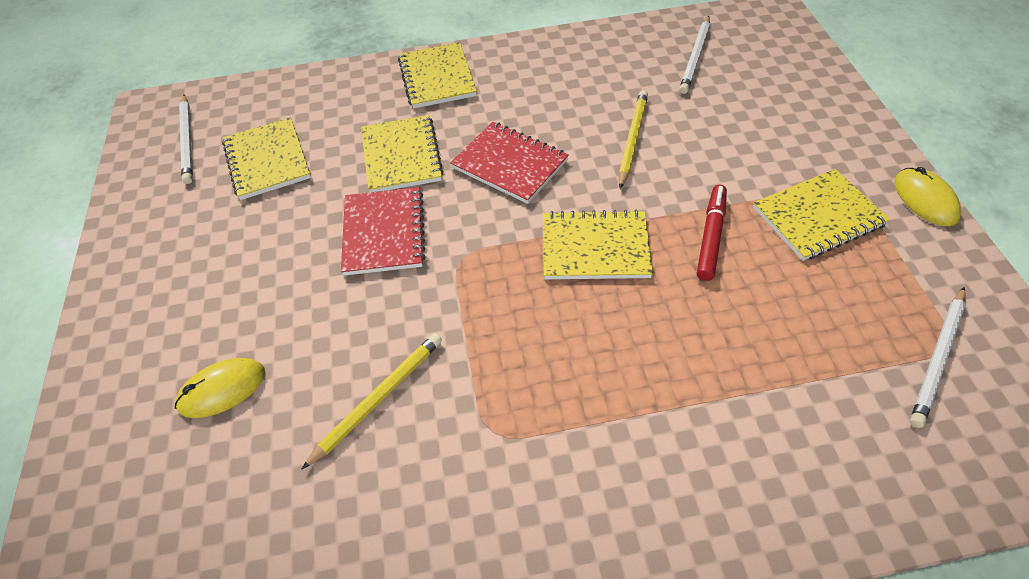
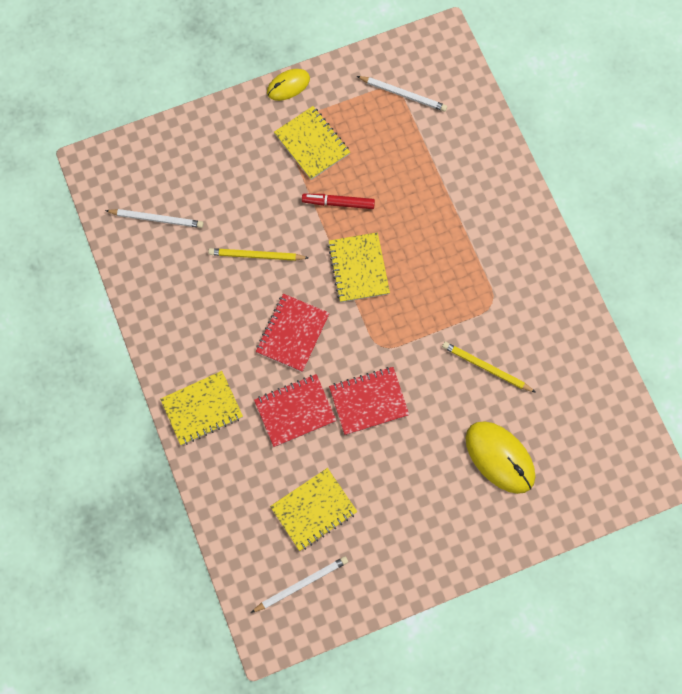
camera: 105 degrees left, 20 degrees up
(222, 389) = (499, 457): yellow mouse -> yellow mouse, size x1.65
(401, 156) = (295, 411): yellow notebook -> red notebook

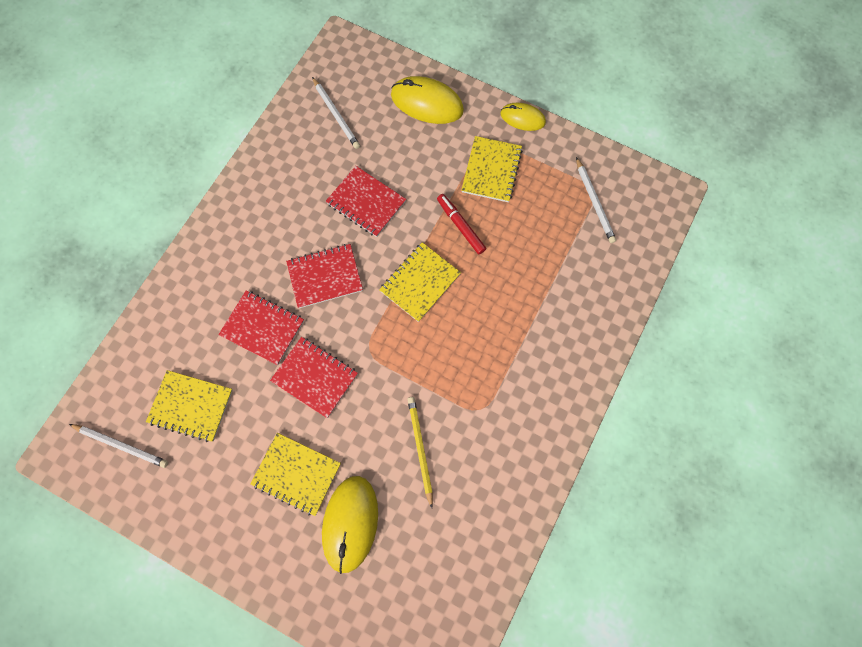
camera: 50 degrees right, 0 degrees up
(202, 409) = (212, 260): yellow notebook -> yellow notebook (296, 474)
(209, 143) = (427, 103): none -> yellow mouse
(256, 256) = (366, 202): yellow pencil -> red notebook

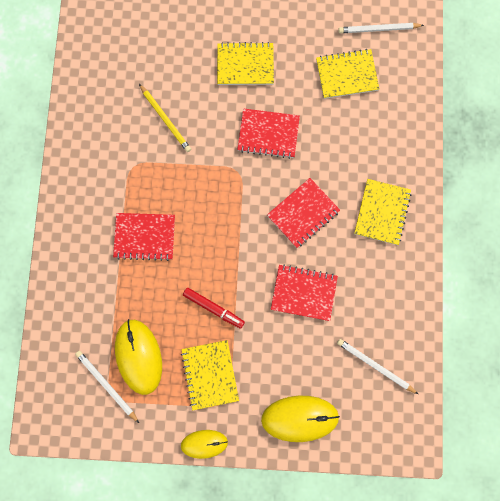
camera: 155 degrees right, 5 degrees up
(262, 328) = (328, 152): red notebook -> red notebook (144, 237)
(350, 523) = (191, 51): yellow mouse -> yellow mouse (139, 356)
(420, 282) = (224, 243): yellow notebook -> yellow notebook (382, 212)

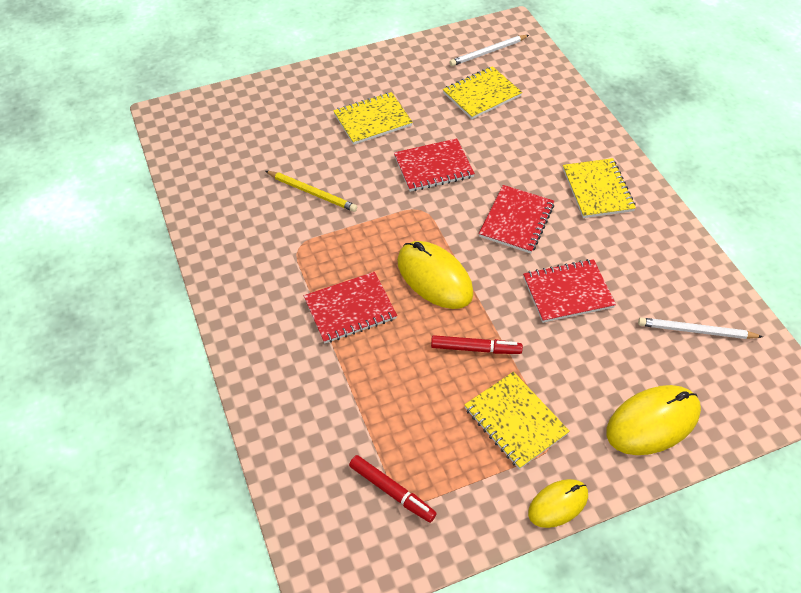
camera: 25 degrees left, 25 degrees down
(106, 385) = (391, 491): white pencil -> red marker
(139, 356) = (414, 439): yellow mouse -> yellow mouse (434, 277)

